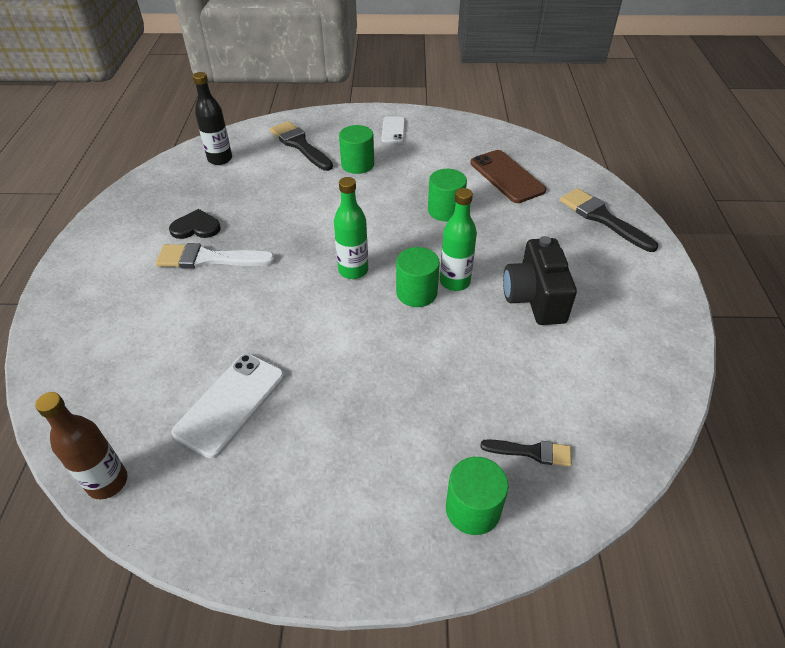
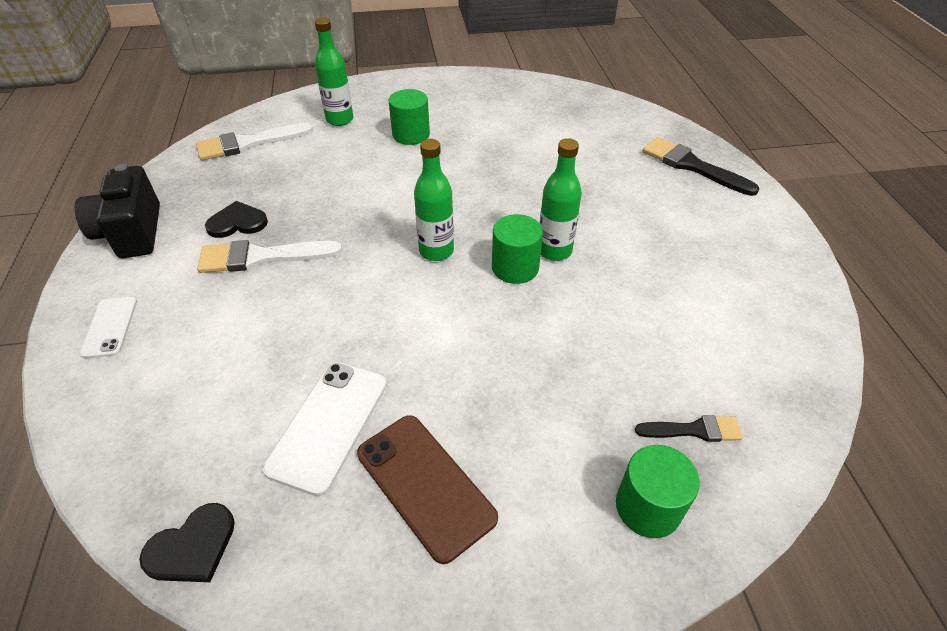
camera: 10 degrees left, 0 degrees up
(107, 482) = (192, 547): brown bottle -> black heart
(220, 159) = (249, 143): black bottle -> white brush
(300, 145) = (339, 120): black brush -> green bottle
(393, 130) = (441, 94): white phone -> white phone (110, 327)
(445, 210) = (522, 174): green cylinder -> none
(507, 177) = (578, 132): brown phone -> brown phone (425, 485)
(534, 298) = (646, 258): black camera -> black camera (132, 232)

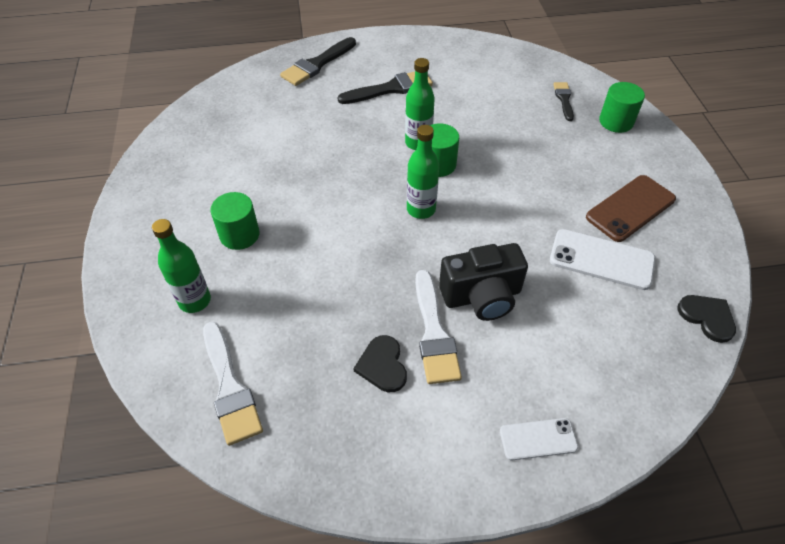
camera: 90 degrees left, 5 degrees up
(132, 232) = (399, 469): black camera -> black camera (482, 296)
(661, 227) = (390, 89): none -> black brush

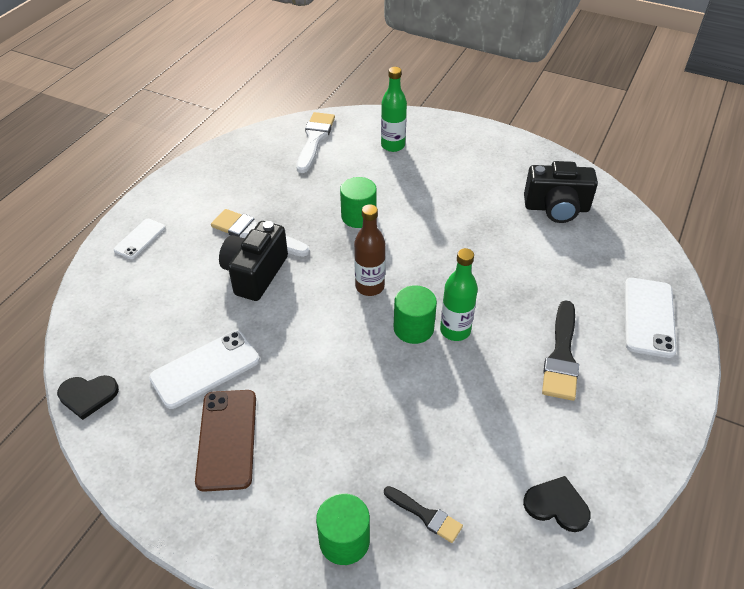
camera: 125 degrees right, 5 degrees down
(223, 141) = (556, 208): none -> black camera
(230, 387) = (314, 139): white brush -> white brush turned 90 degrees clockwise
(239, 235) = (434, 181): green cylinder -> green cylinder (358, 216)
(317, 64) = (648, 317): black brush -> white phone
(382, 365) = (260, 200): black heart -> black heart (557, 505)
(421, 209) = (369, 286): green bottle -> brown bottle

